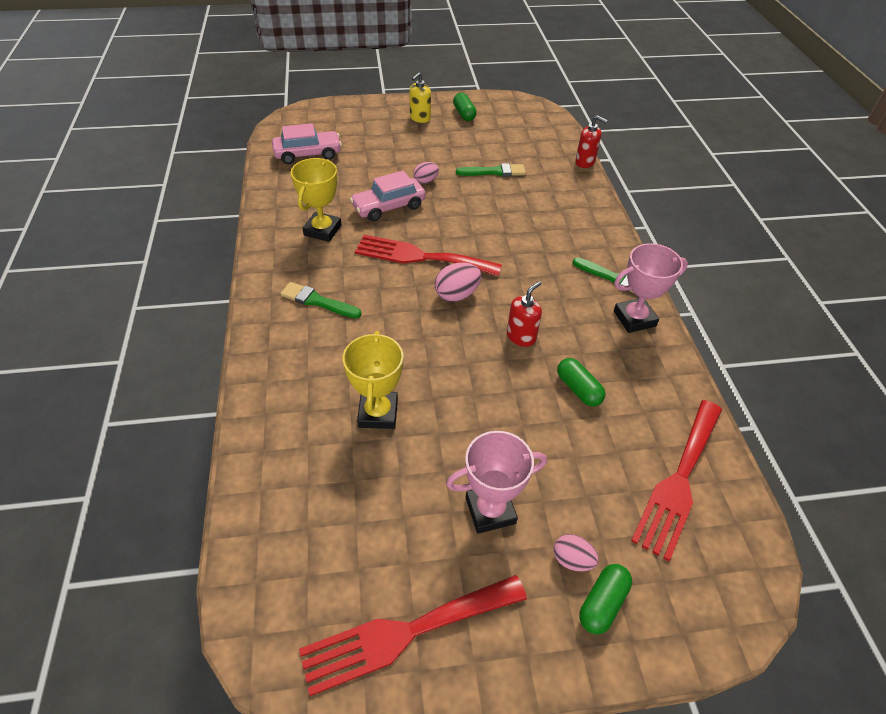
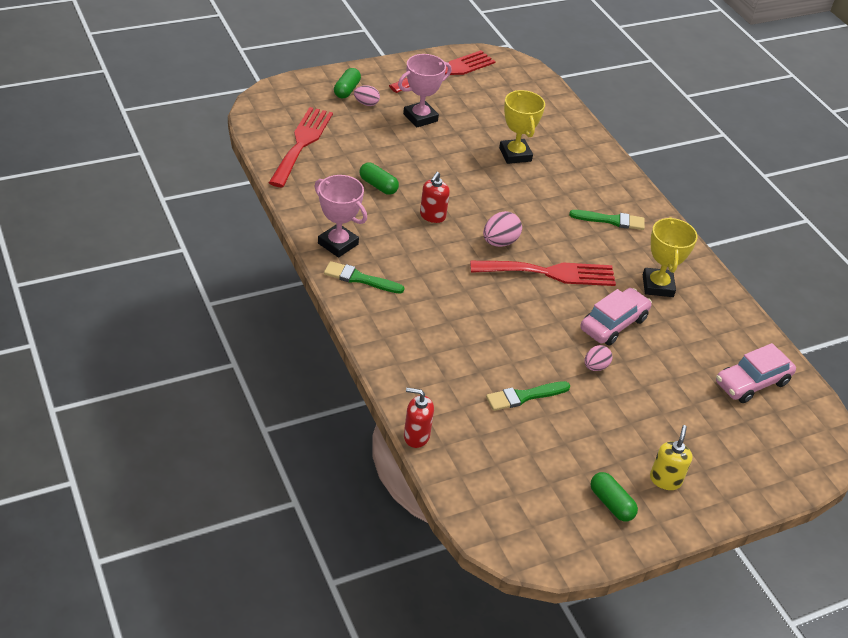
camera: 160 degrees right, 5 degrees down
(634, 319) = (338, 244): pink trophy -> pink trophy turned 75 degrees clockwise

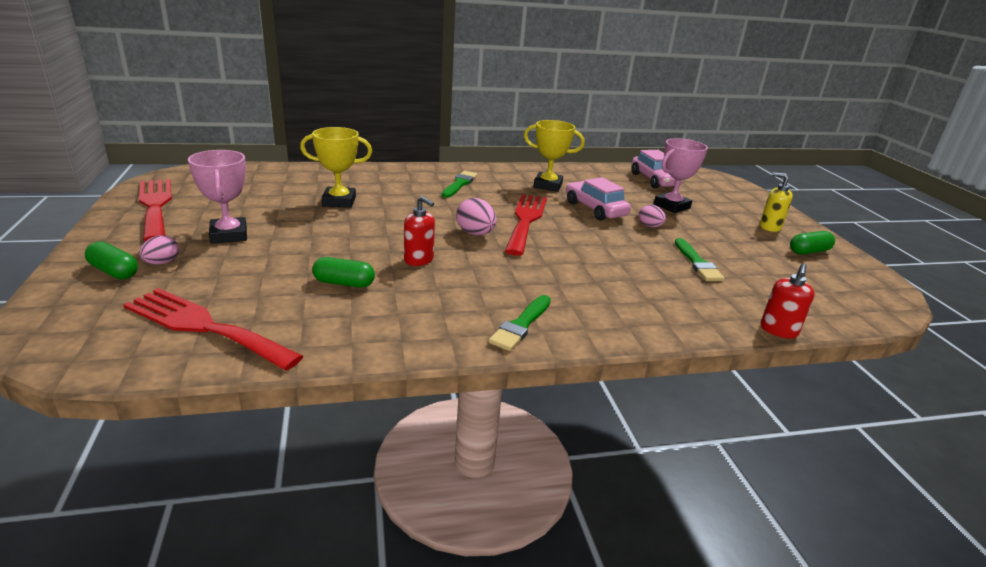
camera: 75 degrees left, 15 degrees down
(338, 244) = (449, 331): pink trophy -> pink trophy (671, 206)
(378, 186) = (344, 283): green capsule -> green capsule turned 45 degrees clockwise

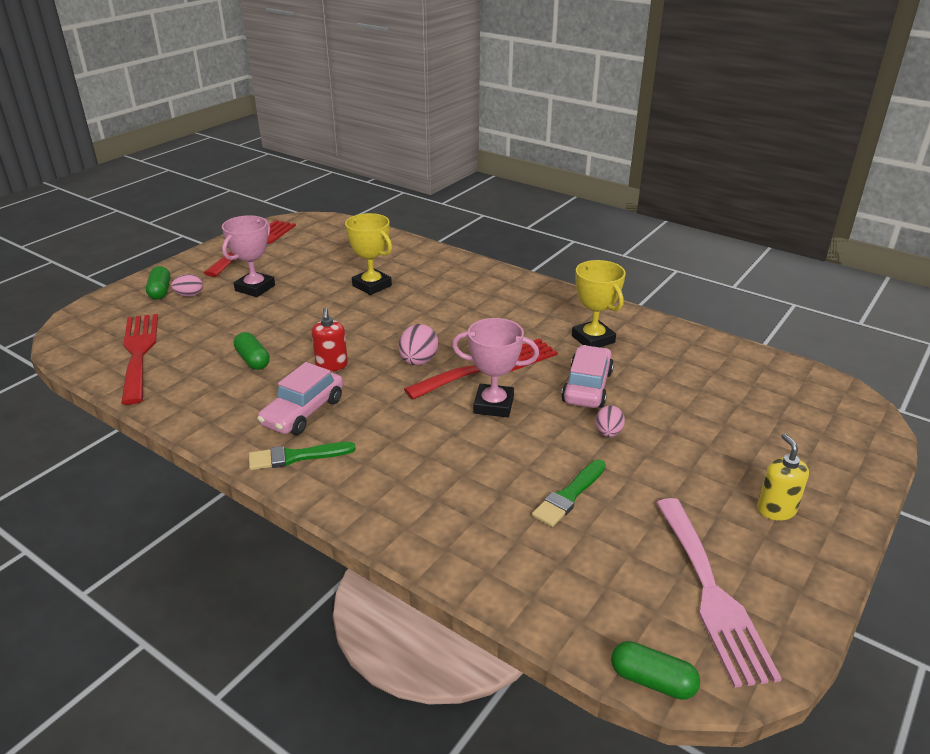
camera: 50 degrees right, 5 degrees up
(459, 184) = (503, 304): green brush -> none
(654, 180) = (749, 383): pink car -> pink car (303, 412)
(671, 206) = (694, 423): pink trophy -> pink trophy (493, 405)
(778, 330) = (493, 602): red soap dispenser -> none
(809, 251) = (755, 564): green capsule -> green capsule (652, 680)
(824, 272) = (711, 594): none -> pink fork

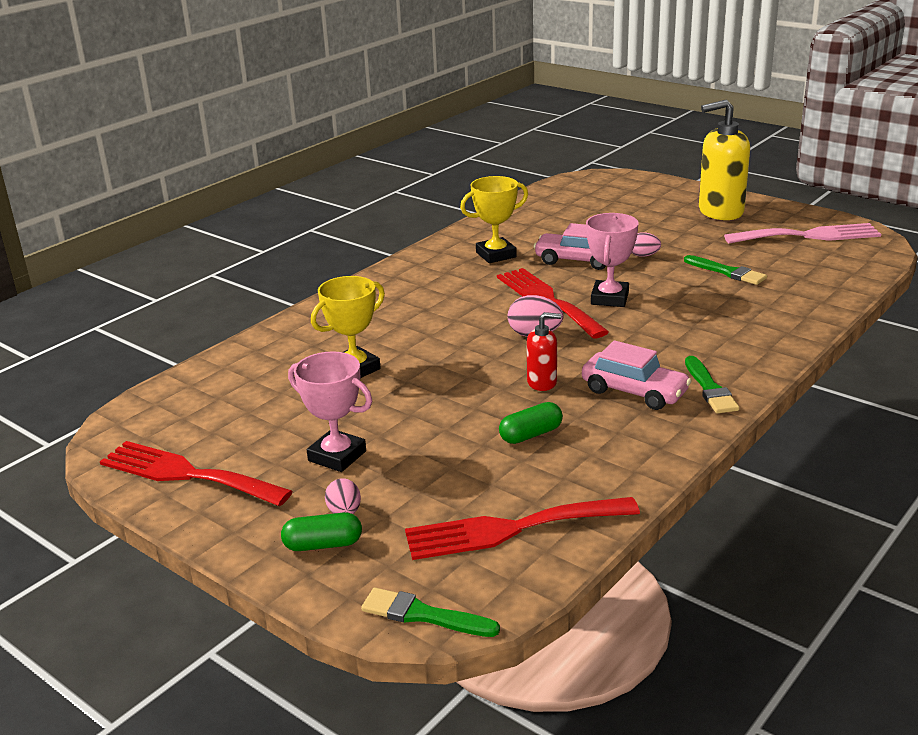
camera: 85 degrees left, 5 degrees down
(74, 325) = (423, 615): none -> green brush
(652, 680) = (889, 256): green capsule -> none
(776, 509) = (720, 212): yellow soap dispenser -> yellow soap dispenser, size x1.93

